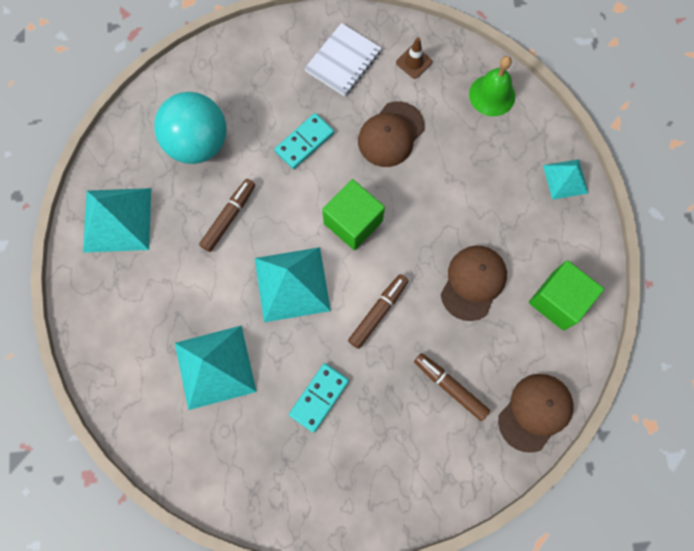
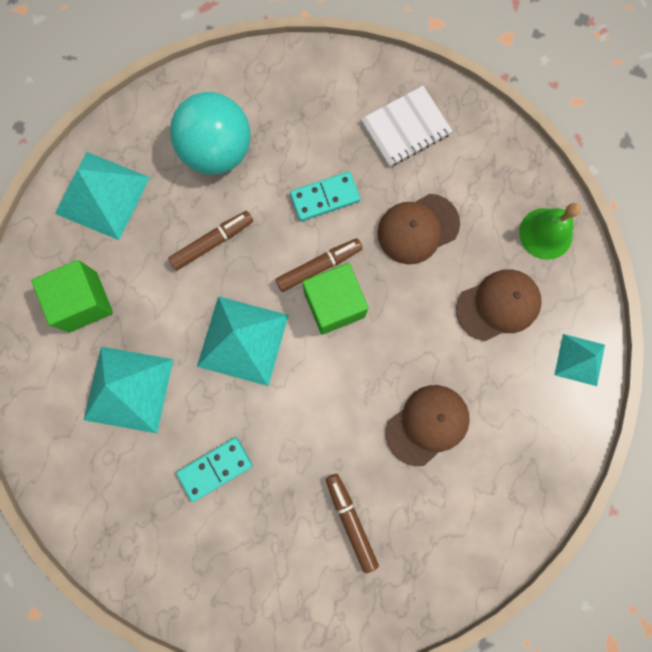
camera: 25 degrees right, 5 degrees up
(378, 312) = (315, 410): brown marker -> brown marker (319, 266)
(414, 62) = (479, 161): brown traffic cone -> none
(535, 412) = (425, 589): brown cap -> brown cap (498, 305)
(558, 300) = (507, 485): green cube -> green cube (83, 302)

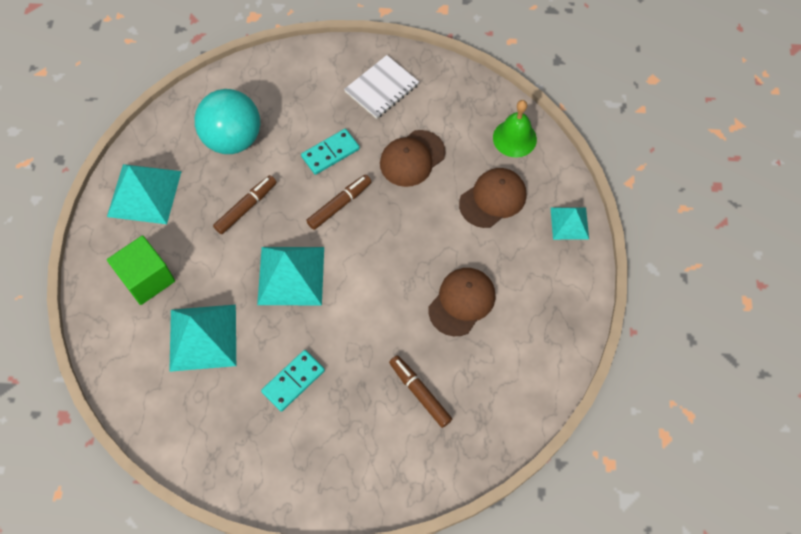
camera: 15 degrees left, 15 degrees down
(334, 304) = (360, 230): green cube -> none

